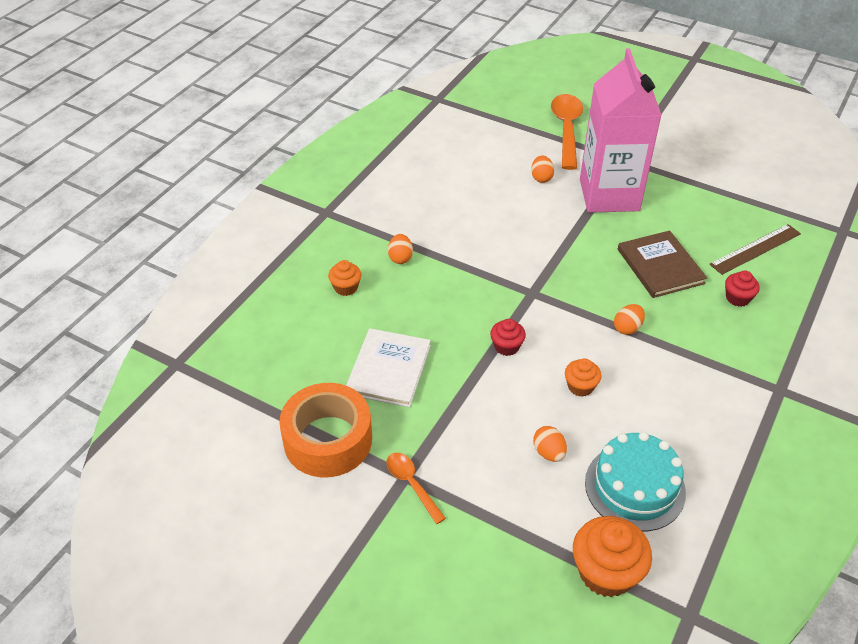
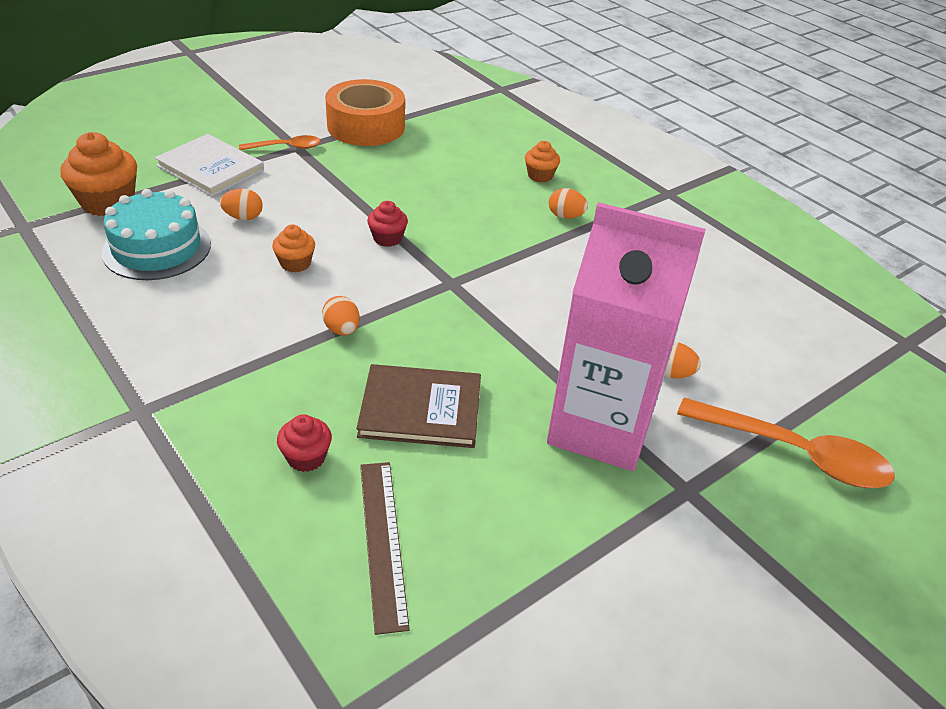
camera: 110 degrees right, 5 degrees down
(388, 369) = (415, 169): white book -> white book (210, 168)

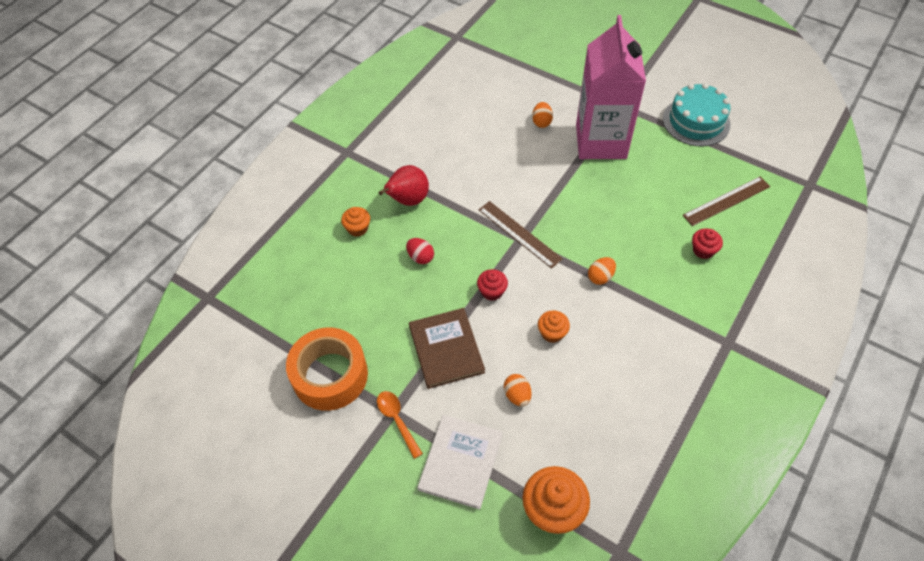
camera: 105 degrees left, 15 degrees up
(157, 248) = (587, 431): turquoise cake -> turquoise cake (696, 121)
(420, 409) = (637, 216): brown book -> brown book (446, 349)
(460, 284) = (519, 234): none -> brown ruler
(472, 204) = (420, 257): none -> red egg
(565, 216) = (408, 200): orange egg -> red pear
(794, 453) = (570, 72): orange spoon -> none

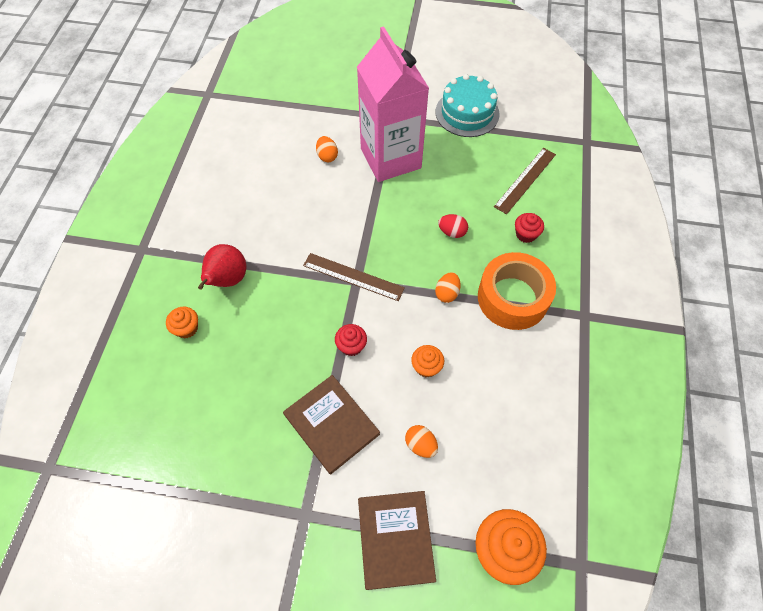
camera: 25 degrees left, 5 degrees up
(330, 375) = (222, 502): orange tape -> orange tape (512, 298)
(397, 420) = (313, 522): orange spoon -> none
(420, 257) = (265, 336): red egg -> red egg (452, 232)
(460, 462) = (395, 539): white book -> brown book

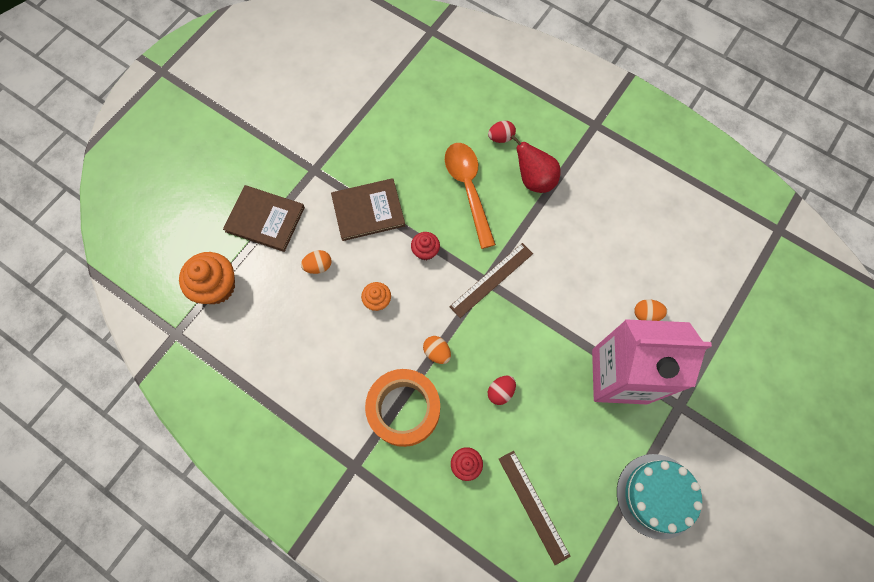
camera: 115 degrees right, 10 degrees up
(187, 328) = (501, 137): orange cupcake -> red egg
(263, 334) = (468, 189): none -> orange spoon

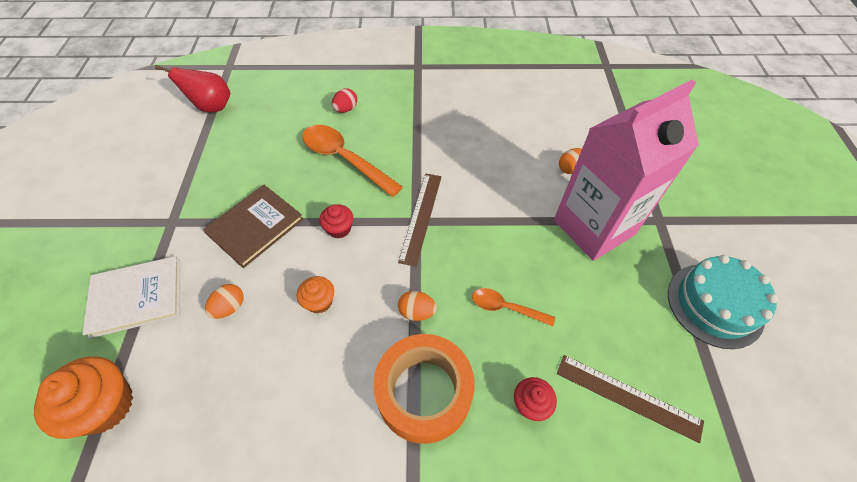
camera: 35 degrees left, 15 degrees down
(265, 219) = (136, 297): brown book -> white book
(500, 391) = (506, 308): red egg -> orange spoon
(534, 179) = (398, 124): red pear -> red pear (212, 107)

